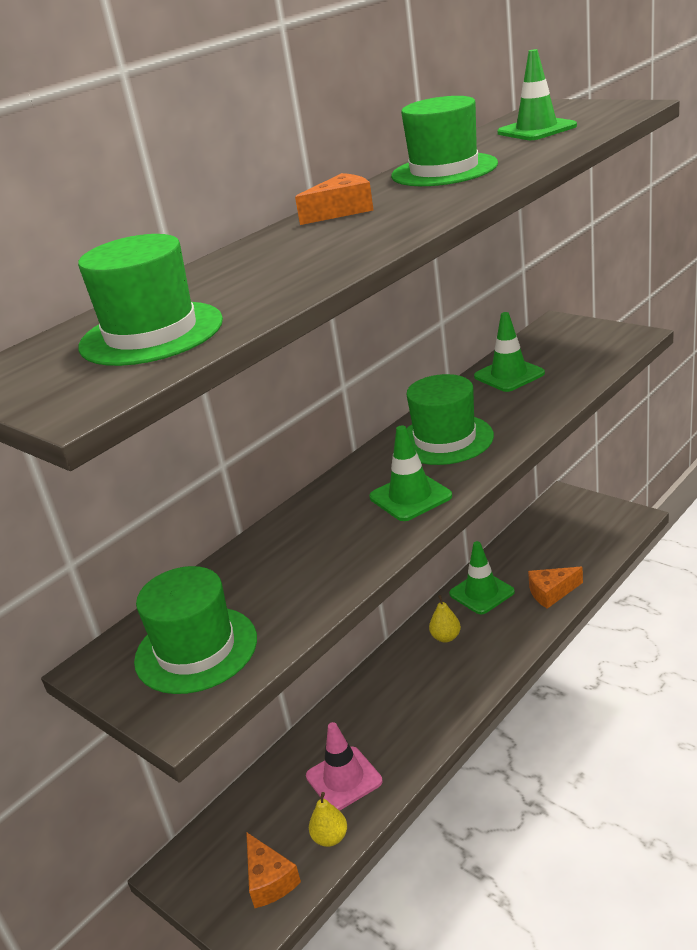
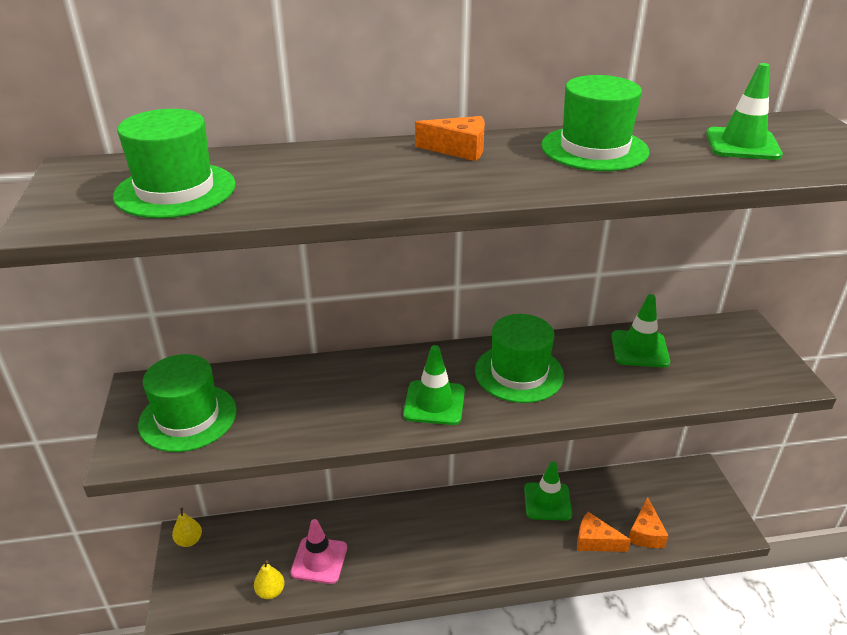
camera: 35 degrees right, 5 degrees up
(269, 880) = (215, 587): orange cheese -> orange cheese (645, 533)
(446, 637) = (486, 515): yellow pear -> yellow pear (189, 540)

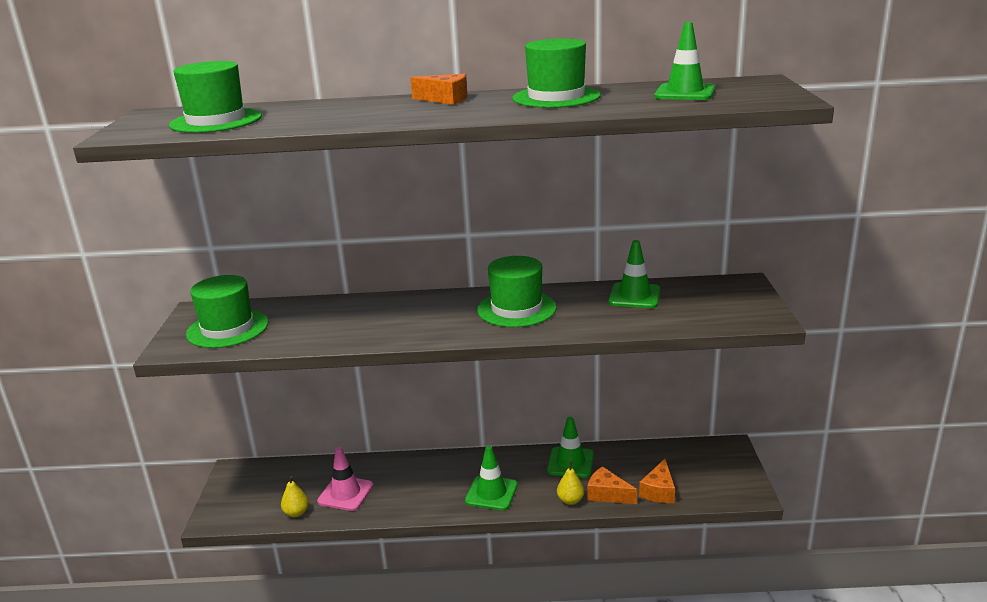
camera: 10 degrees right, 10 degrees down
(189, 540) = (236, 473): yellow pear -> yellow pear (570, 500)
(434, 403) = (433, 325): green traffic cone -> green traffic cone (491, 493)

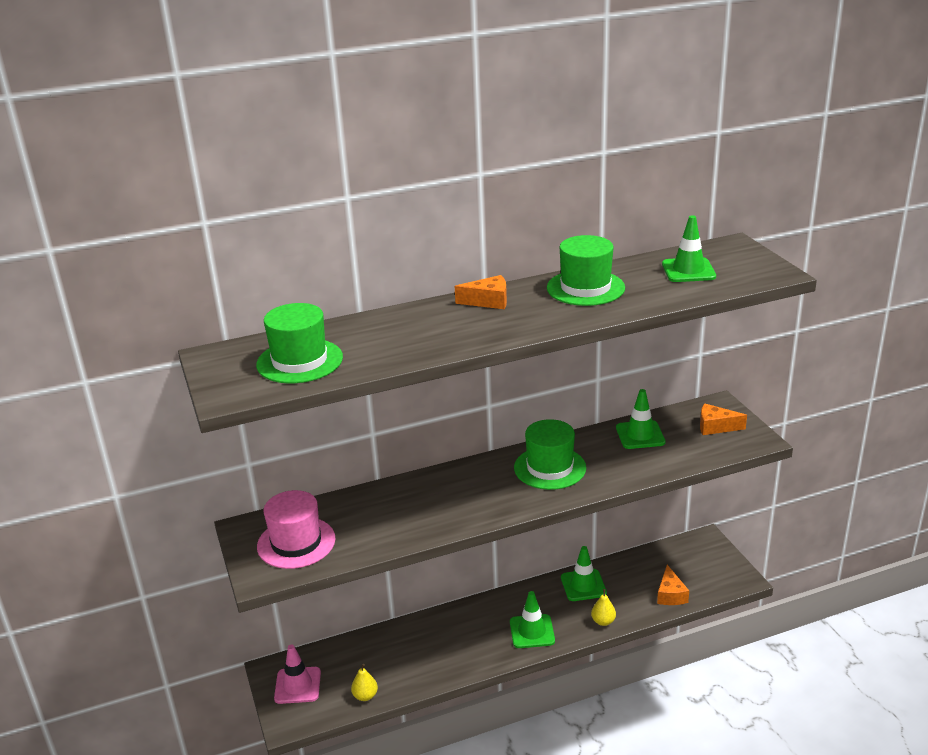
camera: 20 degrees left, 5 degrees up
(227, 328) = (296, 542): green hat -> pink hat
(345, 493) = (399, 665): pink traffic cone -> pink traffic cone (297, 685)
(607, 494) = (630, 608): orange cheese -> orange cheese (715, 427)

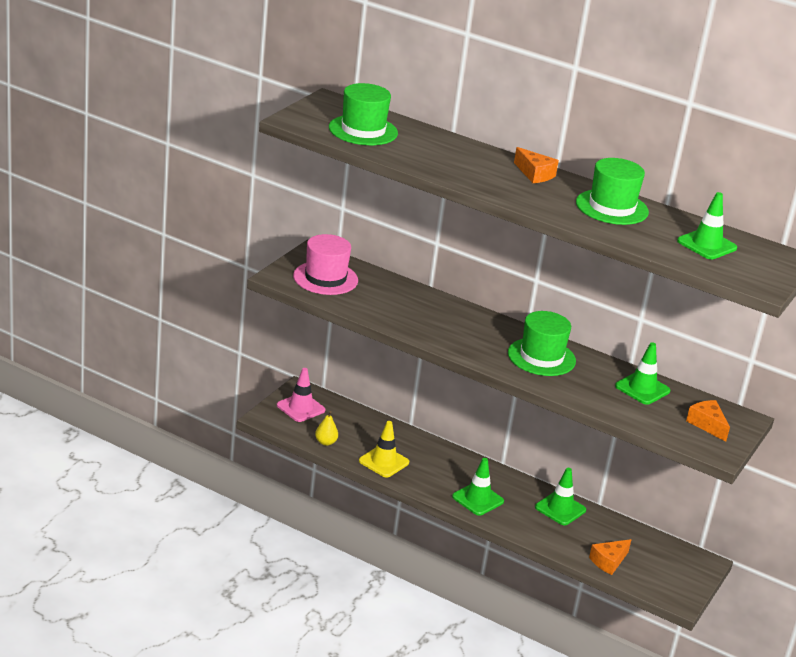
camera: 45 degrees right, 0 degrees up
(429, 668) = (384, 462): none -> yellow traffic cone
(603, 621) = (533, 533): yellow pear -> none

